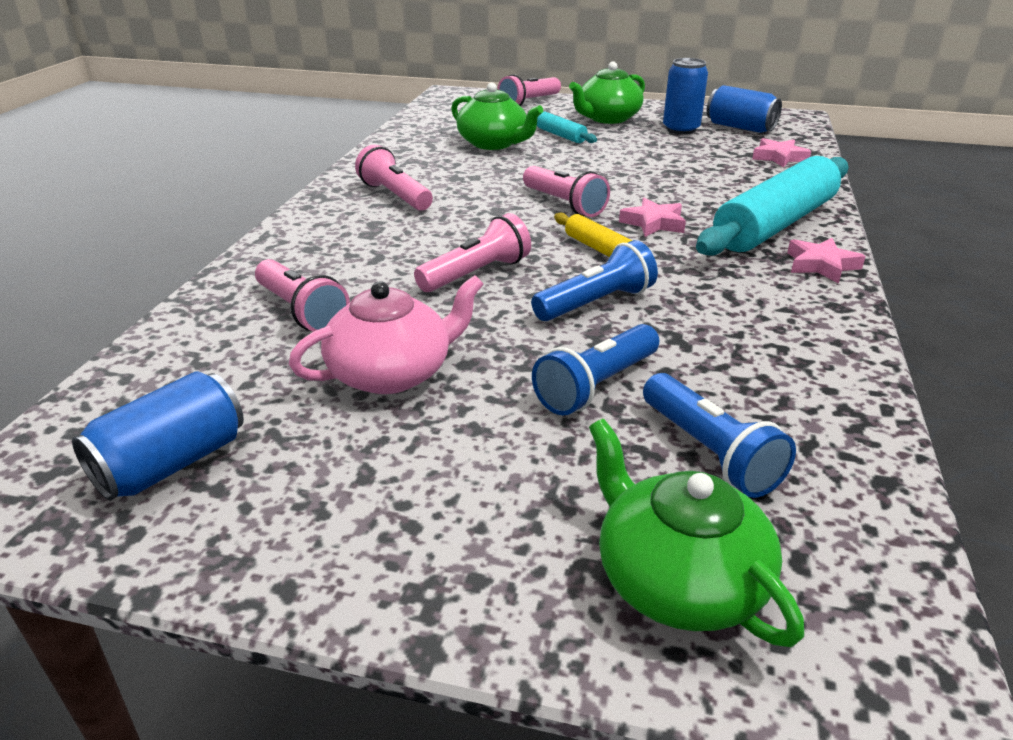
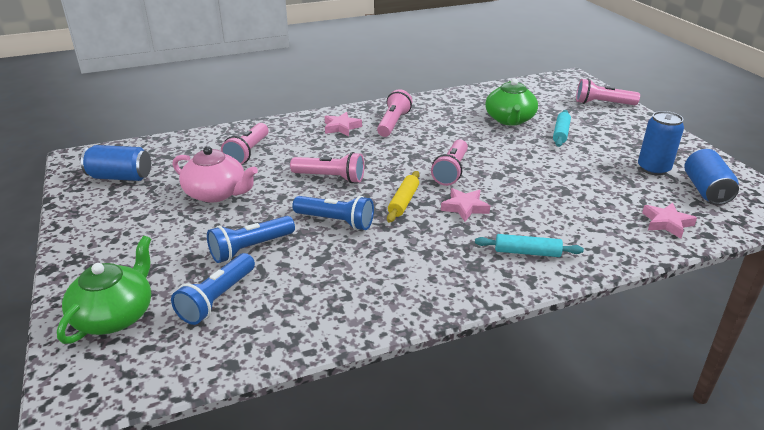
camera: 55 degrees right, 0 degrees up
(597, 386) = (250, 248): blue flashlight -> blue flashlight turned 45 degrees counterclockwise
(607, 118) = (623, 137): green teapot -> none
(774, 224) = (527, 252): turquoise rolling pin -> turquoise rolling pin, size x0.46
(821, 265) = (482, 287): pink star -> pink star (341, 127)

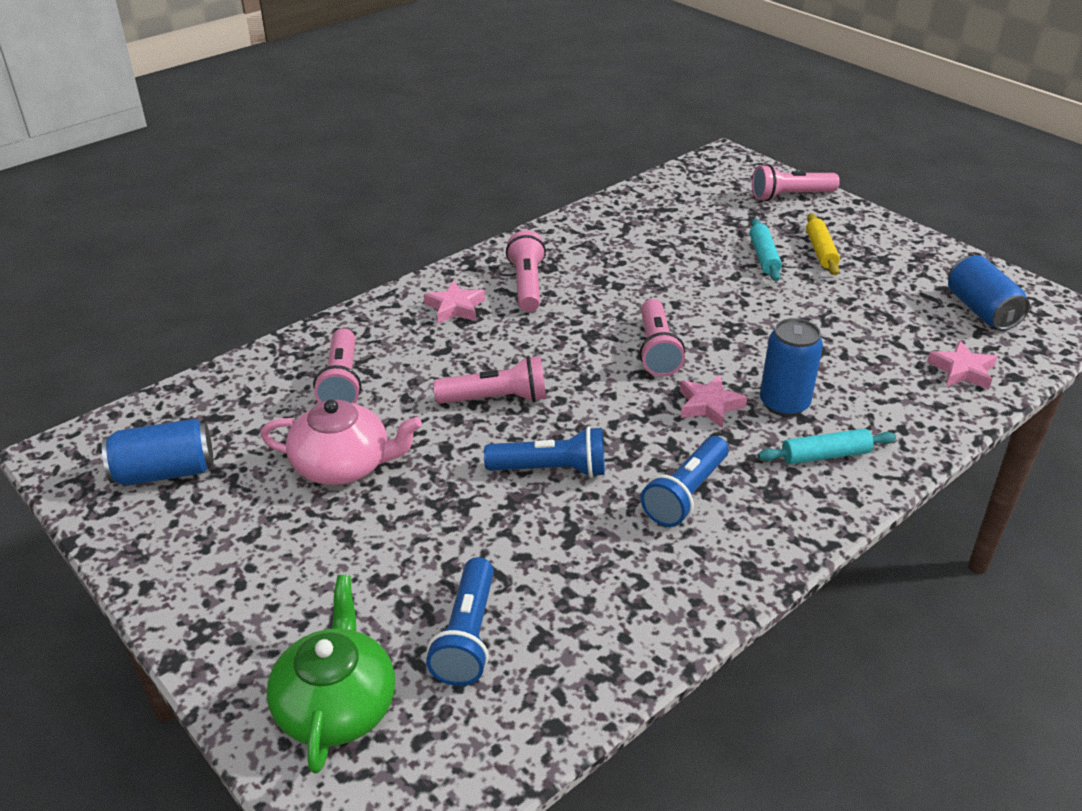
camera: 20 degrees left, 5 degrees up
(250, 248) = (459, 544): blue flashlight -> blue flashlight (686, 494)
(403, 202) = (623, 415): yellow rolling pin -> yellow rolling pin (821, 251)
(509, 119) = (684, 247): green teapot -> none
(653, 169) = (906, 290): blue can -> blue can (784, 403)

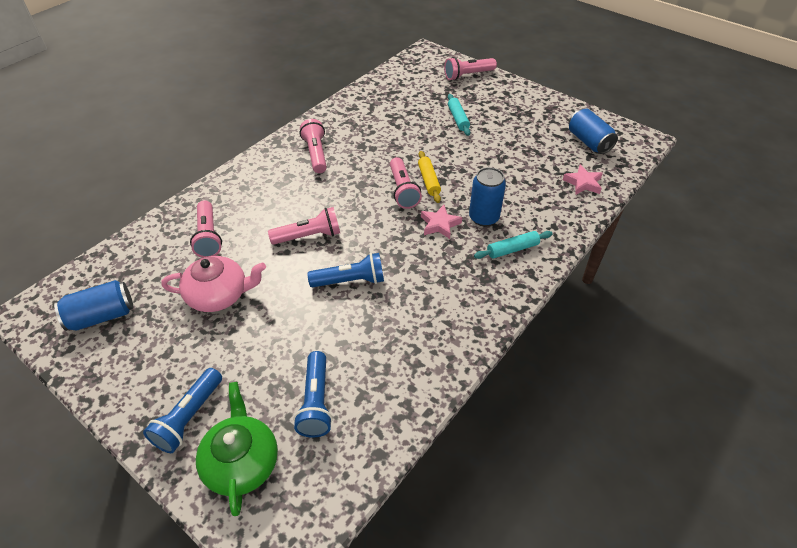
camera: 10 degrees left, 10 degrees up
(455, 307) = (273, 175): pink star -> none
(686, 494) = (434, 286): blue flashlight -> blue flashlight (189, 418)
(821, 251) = (491, 111): yellow rolling pin -> yellow rolling pin (429, 181)

